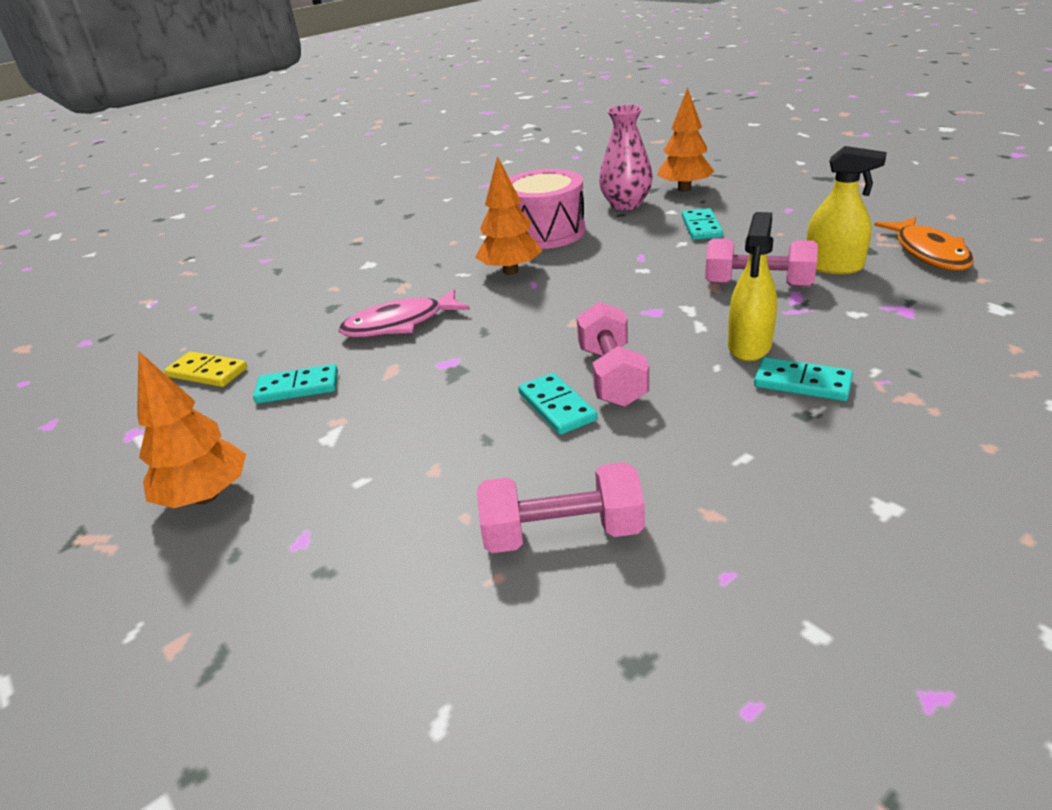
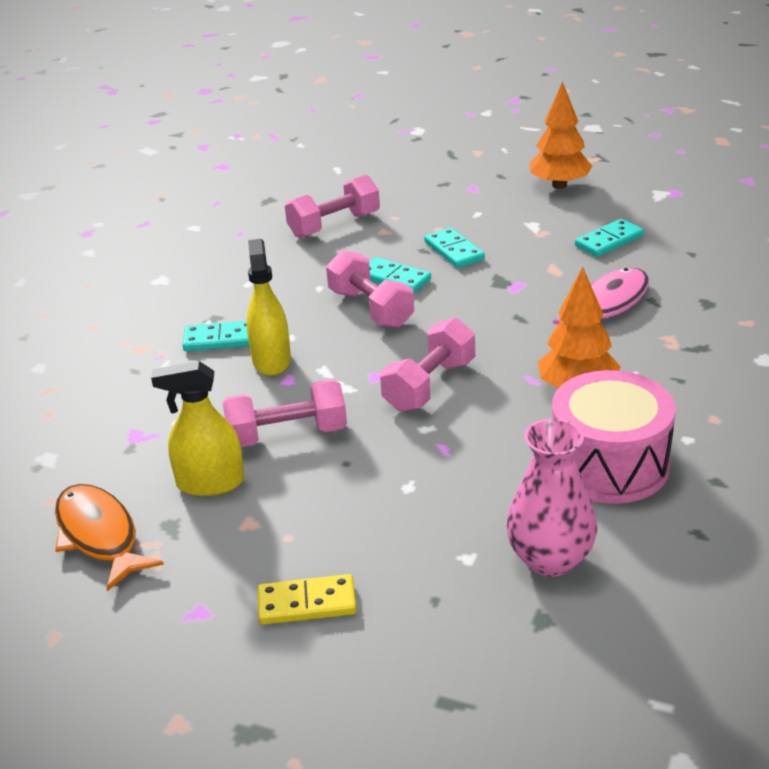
camera: 150 degrees right, 0 degrees up
(207, 373) = (704, 230): yellow domino -> yellow domino (307, 603)
(615, 295) = (429, 385): none -> pink dumbbell
(684, 189) = (486, 631): orange tree -> none
(701, 227) = (400, 526): turquoise domino -> turquoise domino (454, 251)

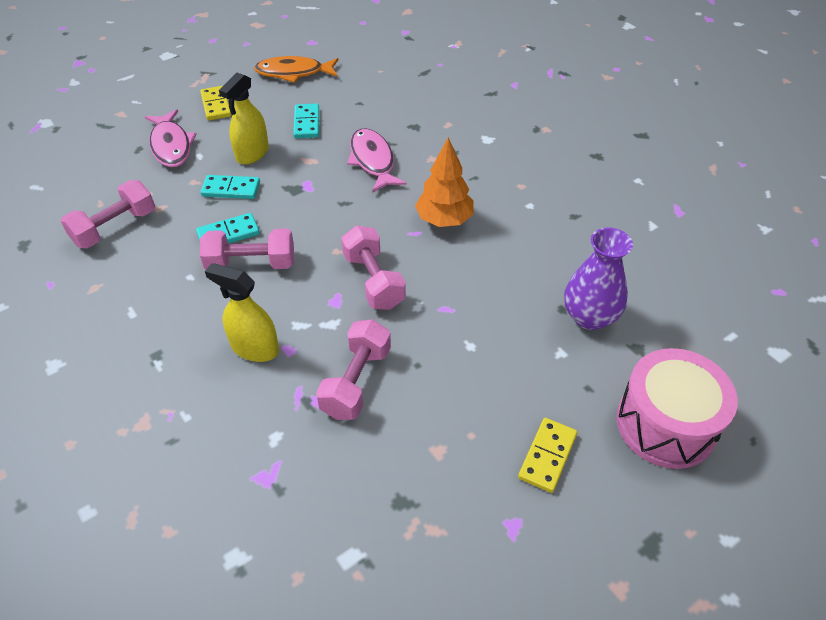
camera: 60 degrees left, 15 degrees up
(99, 536) = (376, 557): orange fish -> orange fish (294, 73)
(210, 483) = (372, 454): yellow spray bottle -> yellow spray bottle (252, 153)
(220, 339) = (191, 365): turquoise domino -> none
(334, 225) = (115, 227): pink dumbbell -> pink dumbbell turned 45 degrees clockwise
(470, 195) = (171, 146): none -> pink fish
(550, 559) = (589, 317): pink vase -> purple vase
(559, 185) = (216, 105): orange tree -> yellow domino
(609, 465) = (526, 247): pink drum -> pink drum (665, 424)

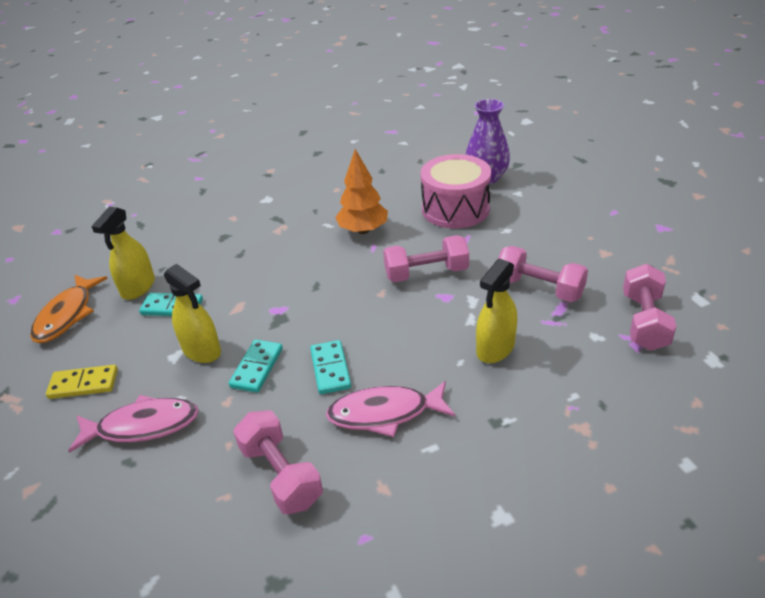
camera: 75 degrees left, 10 degrees down
(251, 264) = (382, 351): pink dumbbell -> pink dumbbell (644, 321)
(331, 97) = (138, 287): none -> yellow spray bottle
(373, 161) = (262, 264): pink fish -> pink fish (385, 413)
(547, 456) = (606, 208): yellow domino -> none
(665, 424) = (580, 164): pink drum -> pink drum (455, 209)

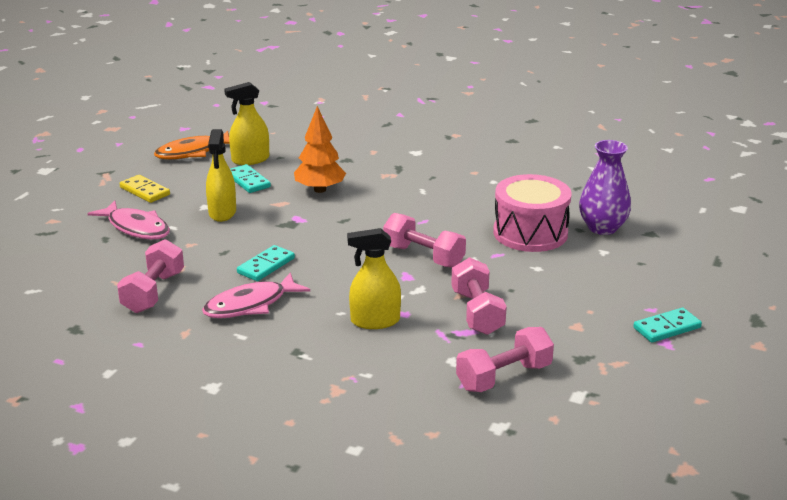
camera: 45 degrees right, 10 degrees down
(257, 368) = (232, 239): turquoise domino -> turquoise domino (666, 328)
(363, 230) = (438, 207): orange tree -> orange tree (320, 190)
(385, 413) = (250, 305): pink fish -> pink fish turned 75 degrees counterclockwise

